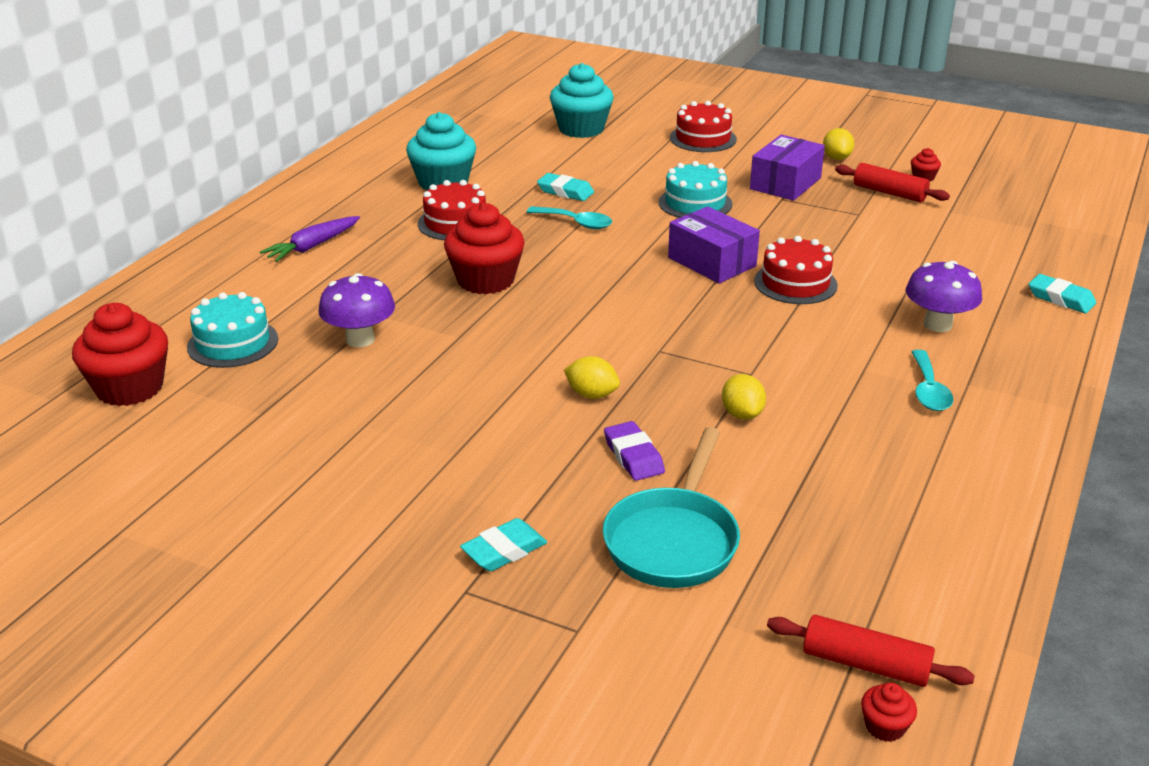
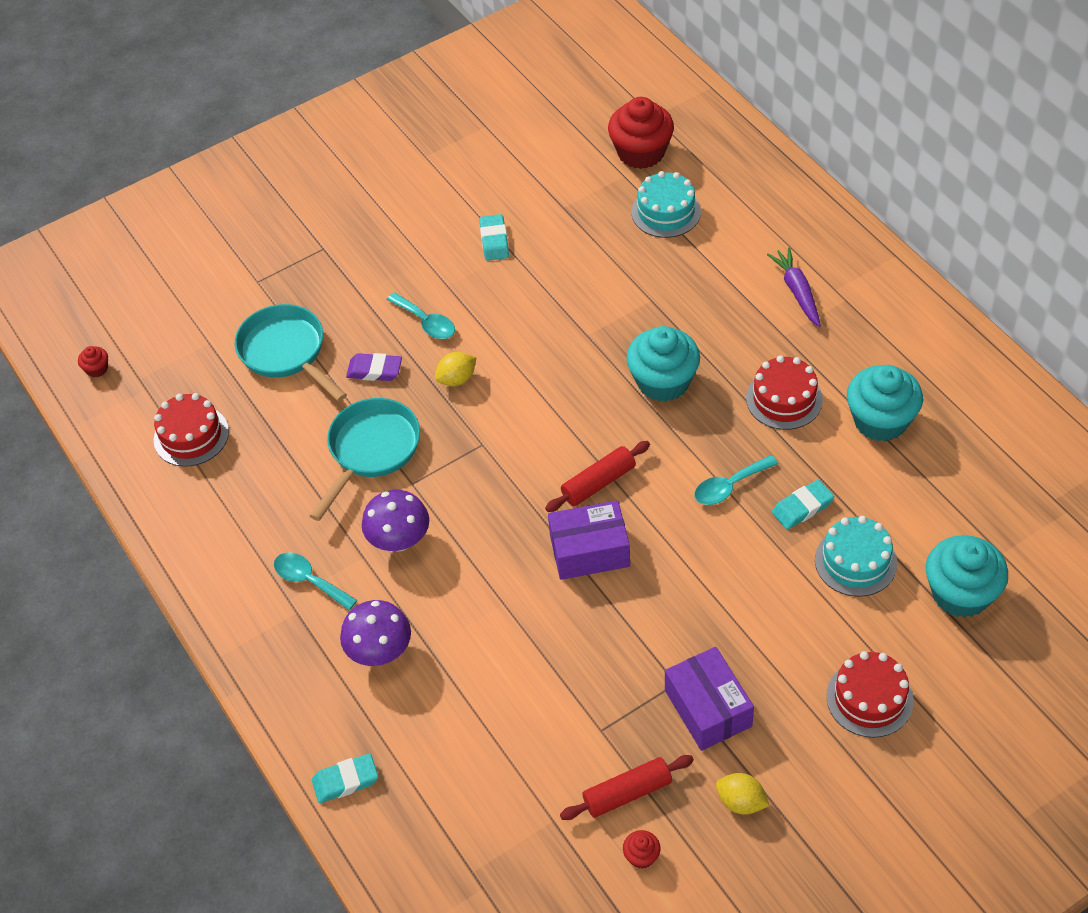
camera: 125 degrees right, 20 degrees up
(360, 339) = (622, 279): purple mushroom -> purple mushroom (399, 540)
(486, 280) = (663, 381): red cupcake -> turquoise cupcake
(504, 550) = (341, 275): turquoise eraser -> turquoise eraser (494, 240)
(528, 446) = (426, 322): none -> turquoise spoon
(695, 203) = (712, 601): turquoise cake -> turquoise cake (855, 561)
(742, 414) = (371, 451): yellow lemon -> turquoise pan
(795, 283) = (512, 591): red cake -> red cake (191, 435)
(865, 664) = (134, 385): red rolling pin -> red rolling pin (598, 483)

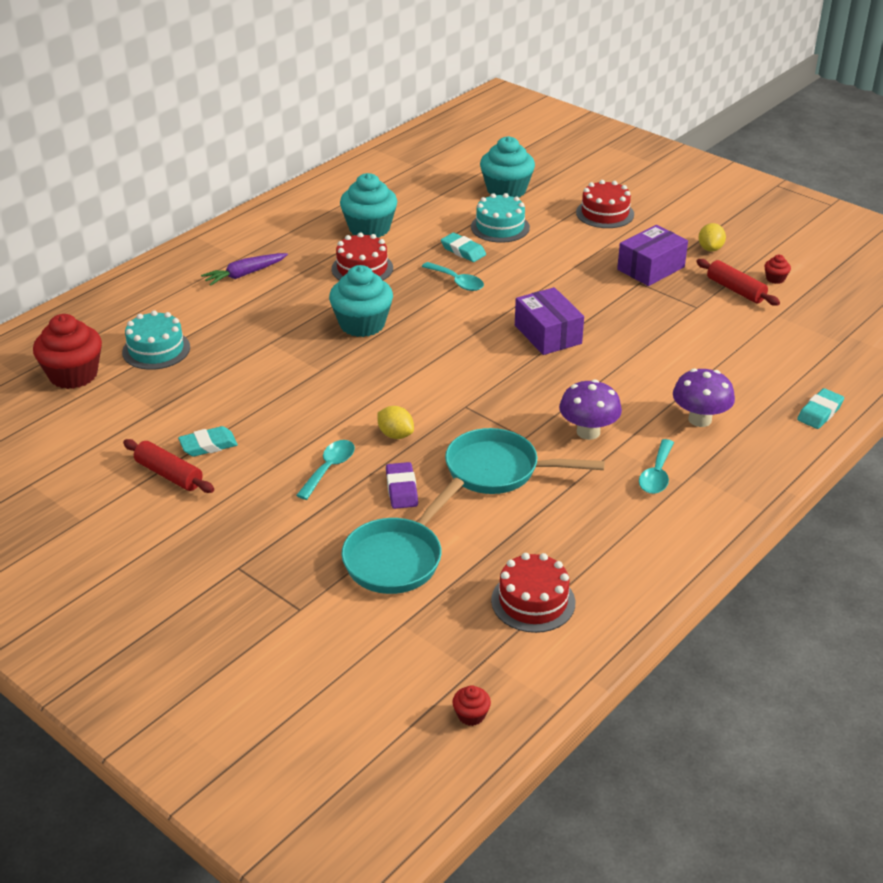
camera: 110 degrees left, 15 degrees down
(345, 781) = (820, 412): turquoise eraser -> turquoise eraser turned 75 degrees clockwise
(598, 483) = (480, 340): red rolling pin -> red rolling pin (169, 474)

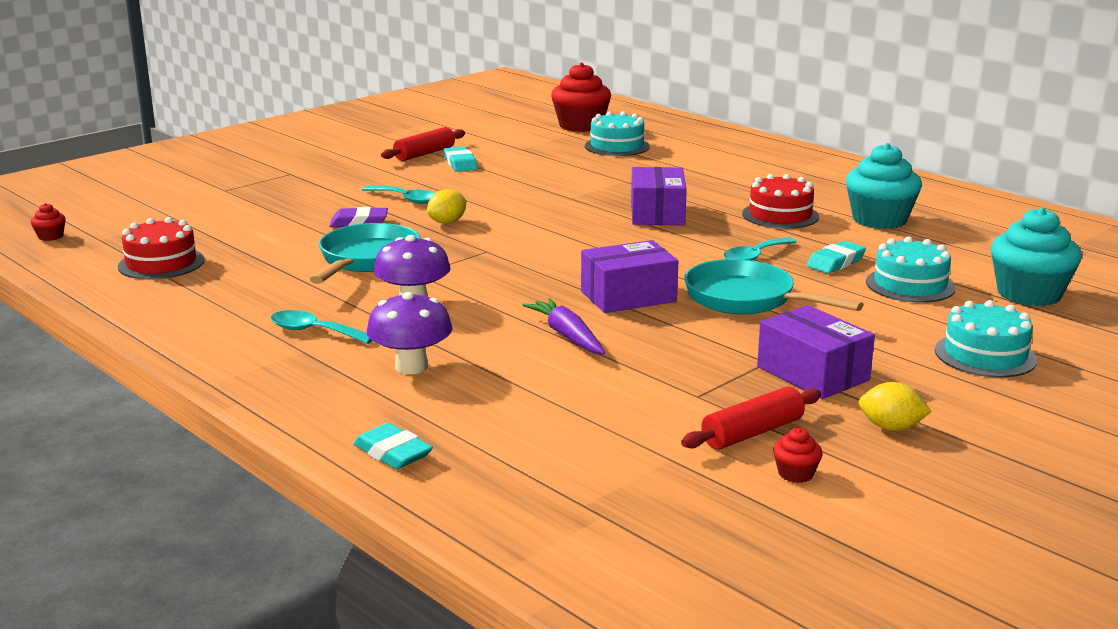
camera: 95 degrees right, 15 degrees down
(244, 274) = (758, 171): purple carrot -> purple carrot (567, 335)
(362, 324) = (657, 213): turquoise cupcake -> purple box
(397, 558) = (262, 219): turquoise pan -> turquoise pan (747, 299)
(605, 213) = (985, 355): red cake -> turquoise cake

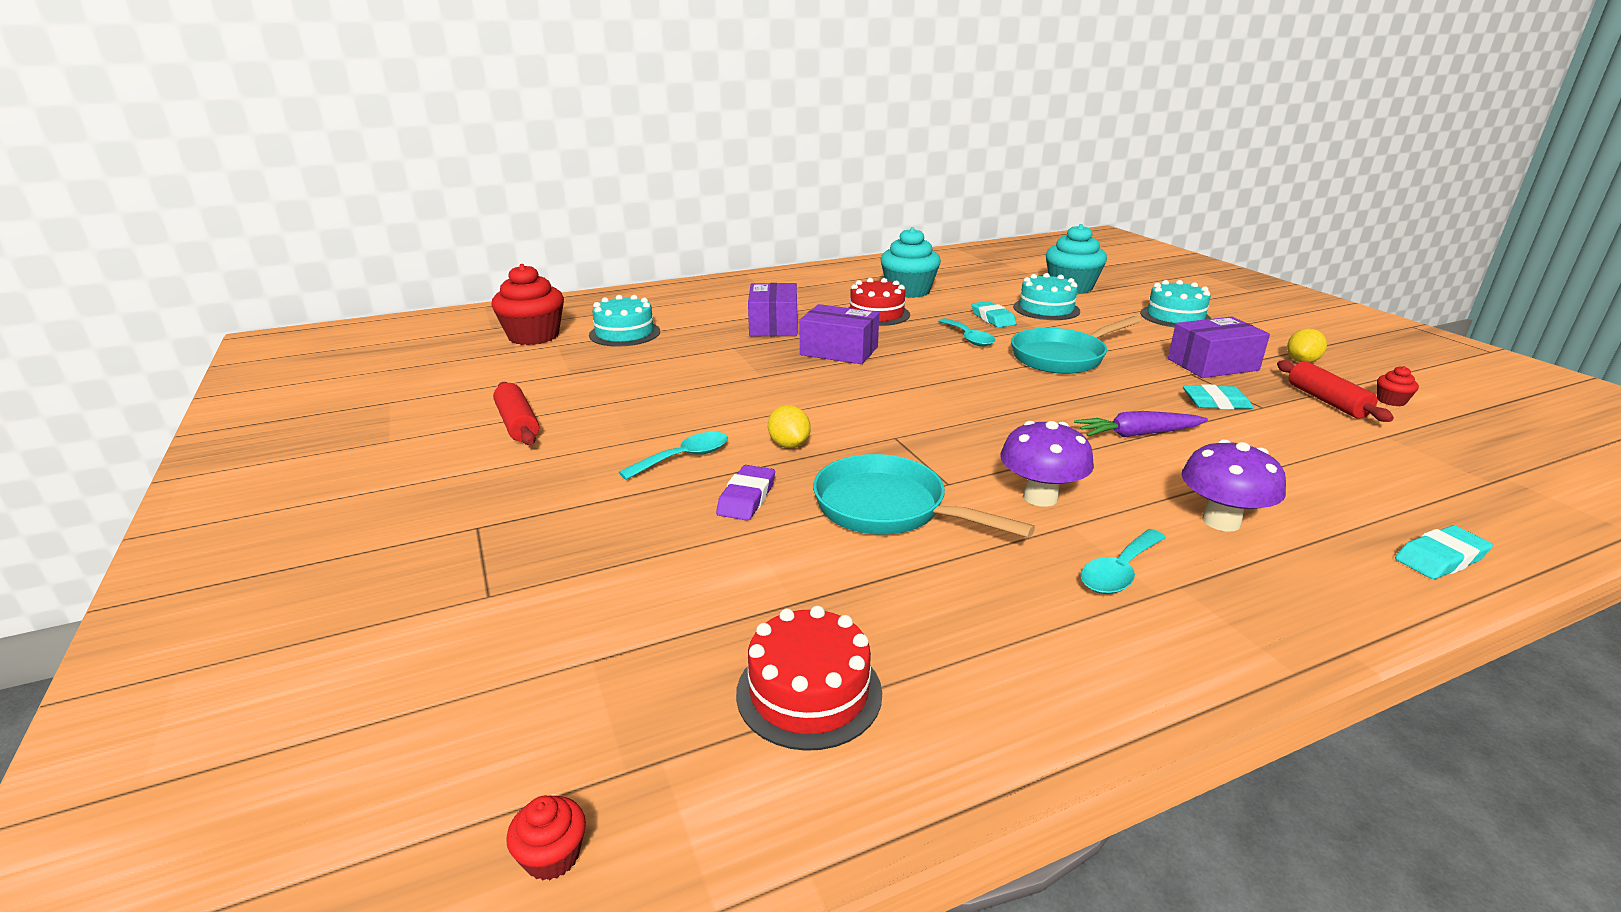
camera: 70 degrees left, 5 degrees up
(460, 163) = (584, 409): turquoise eraser -> turquoise eraser (1216, 402)
(628, 296) = (1045, 395): purple box -> purple box (773, 325)

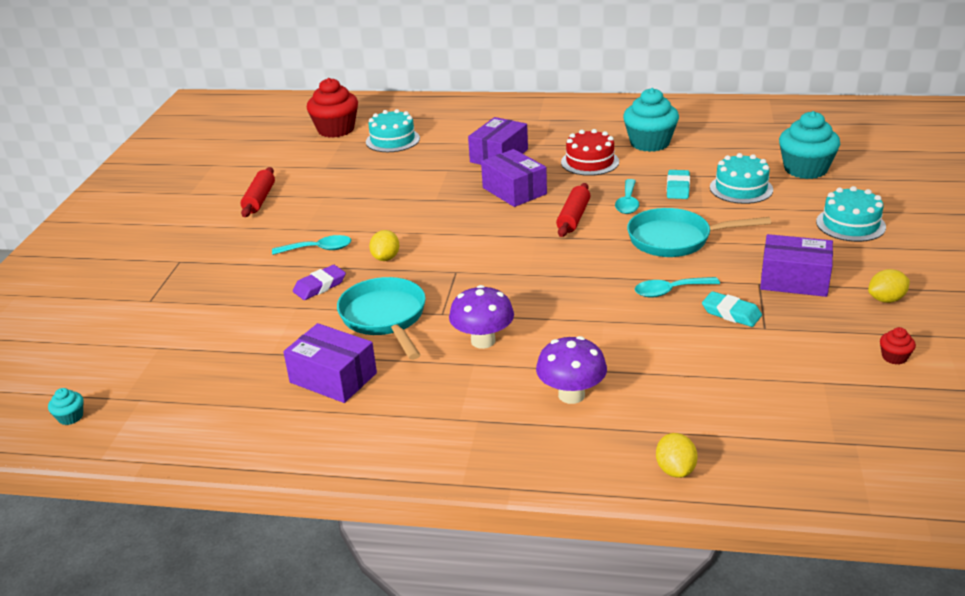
camera: 35 degrees right, 5 degrees up
(552, 856) = (70, 417): red cupcake -> turquoise cupcake
(809, 692) = (225, 397): red cake -> none
(930, 602) = (333, 378): none -> purple box
(1119, 572) = (456, 400): turquoise spoon -> turquoise spoon (670, 291)
(1137, 434) = (622, 319): purple carrot -> none
(1326, 401) = (832, 340): red rolling pin -> red rolling pin (573, 217)
(1440, 558) = (675, 469): turquoise eraser -> yellow lemon

